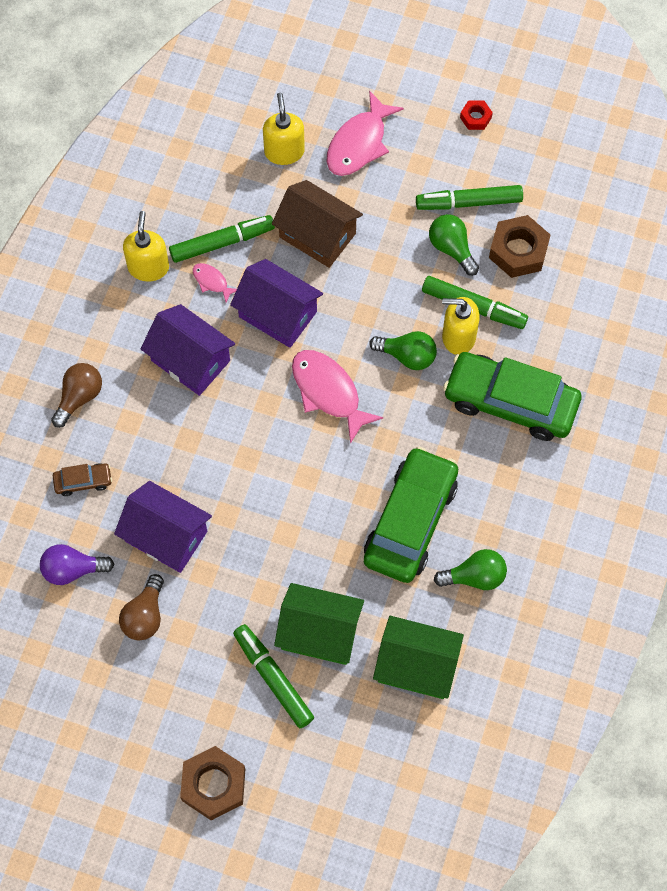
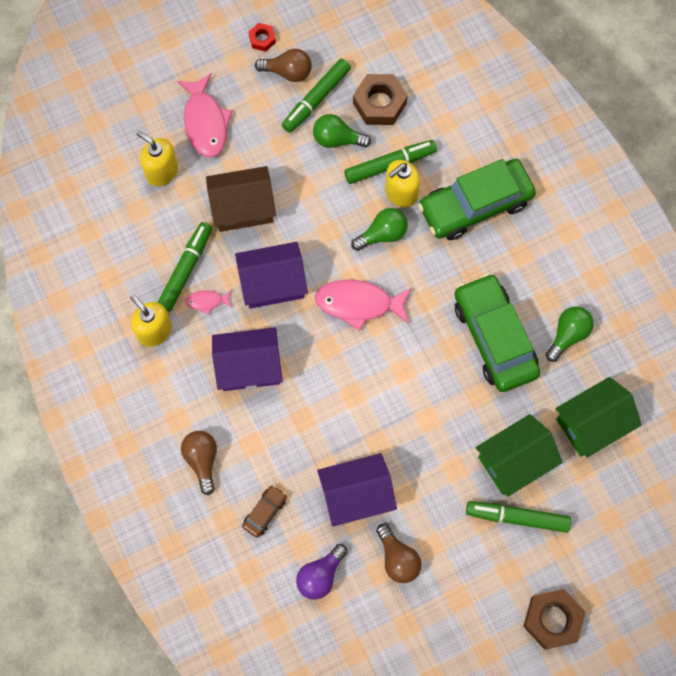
camera: 45 degrees left, 5 degrees up
(468, 161) = (288, 72): none -> brown light bulb

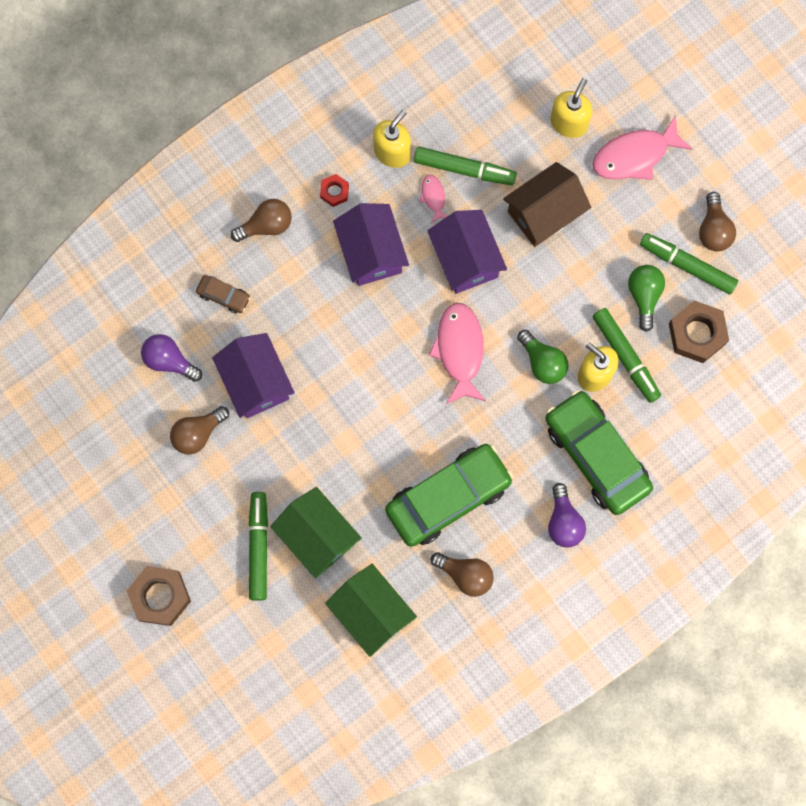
camera: 80 degrees right, 5 degrees up
(243, 208) = (544, 213): brown house -> brown house turned 75 degrees clockwise
(262, 39) = (747, 195): red nut -> red nut (334, 192)
(531, 243) = (563, 522): none -> purple light bulb
(568, 335) = (465, 575): green light bulb -> brown light bulb

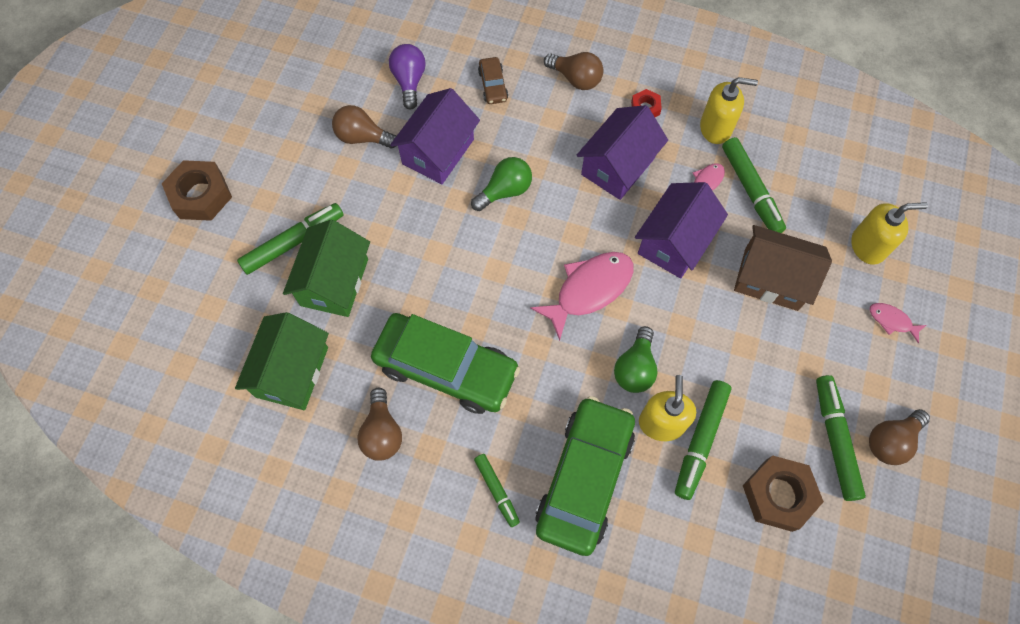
camera: 55 degrees right, 10 degrees down
(563, 522) = (496, 491): purple light bulb -> green marker
(635, 155) = (892, 321): pink fish -> pink fish, size x0.49
(644, 296) = (772, 418): green light bulb -> green light bulb (505, 191)

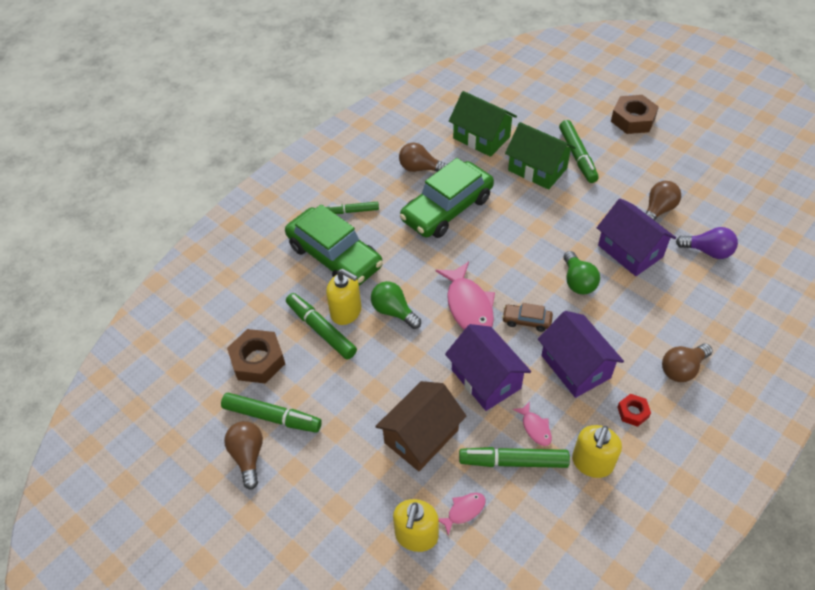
camera: 115 degrees right, 15 degrees down
(493, 85) = (689, 305): brown car -> brown car (526, 321)
(892, 321) = (339, 515): pink fish -> pink fish (464, 511)

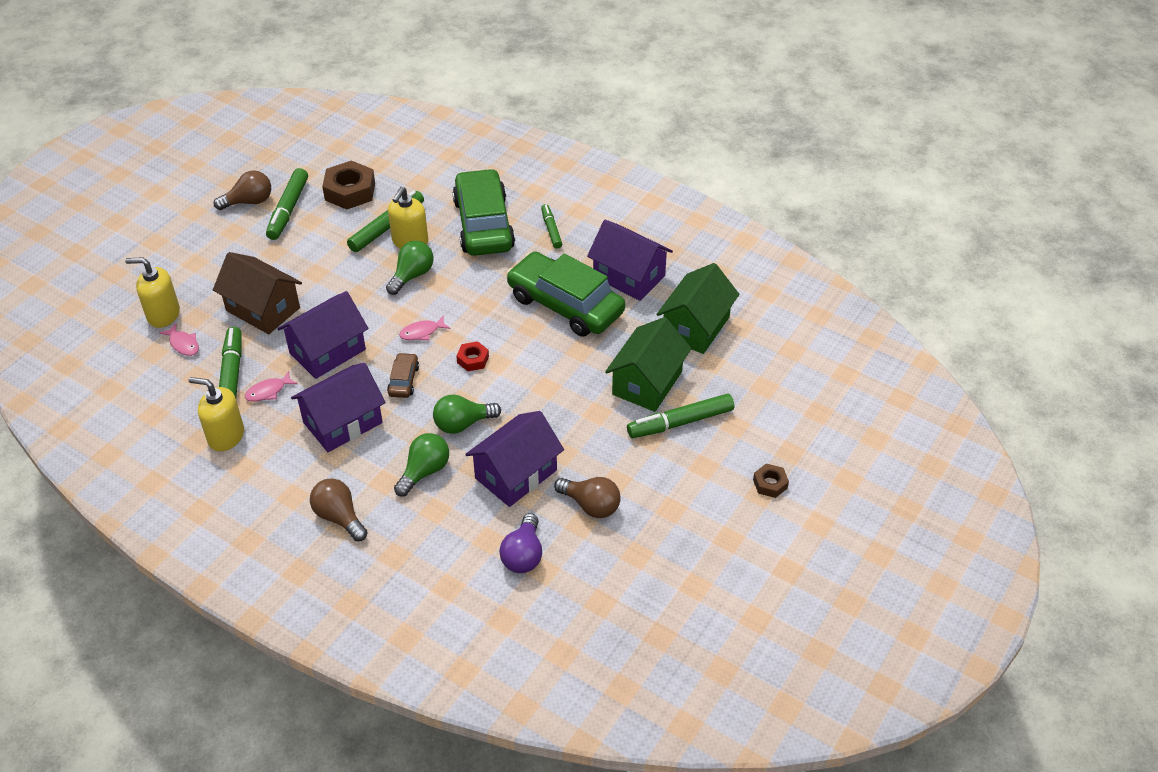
camera: 80 degrees right, 5 degrees down
(334, 256) = (483, 224): green car -> green car turned 135 degrees clockwise
(420, 168) = (629, 276): brown light bulb -> purple house
(468, 306) = (422, 332): pink fish -> pink fish, size x0.49
(630, 309) = (424, 471): none -> green light bulb
(633, 119) = (770, 484): brown nut -> brown nut, size x0.53
(633, 412) = (284, 470): red nut -> red nut (473, 359)

